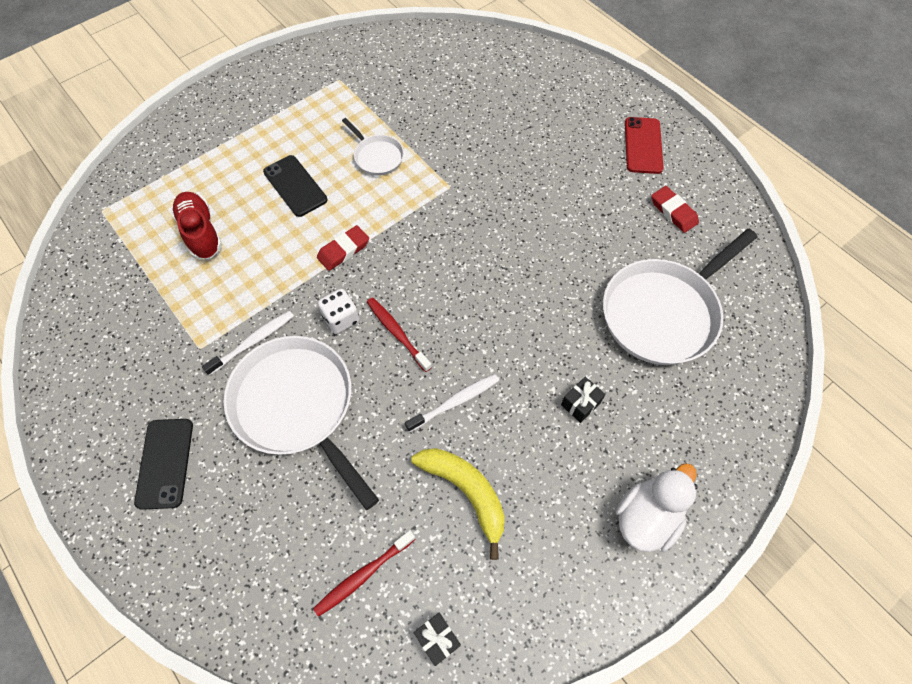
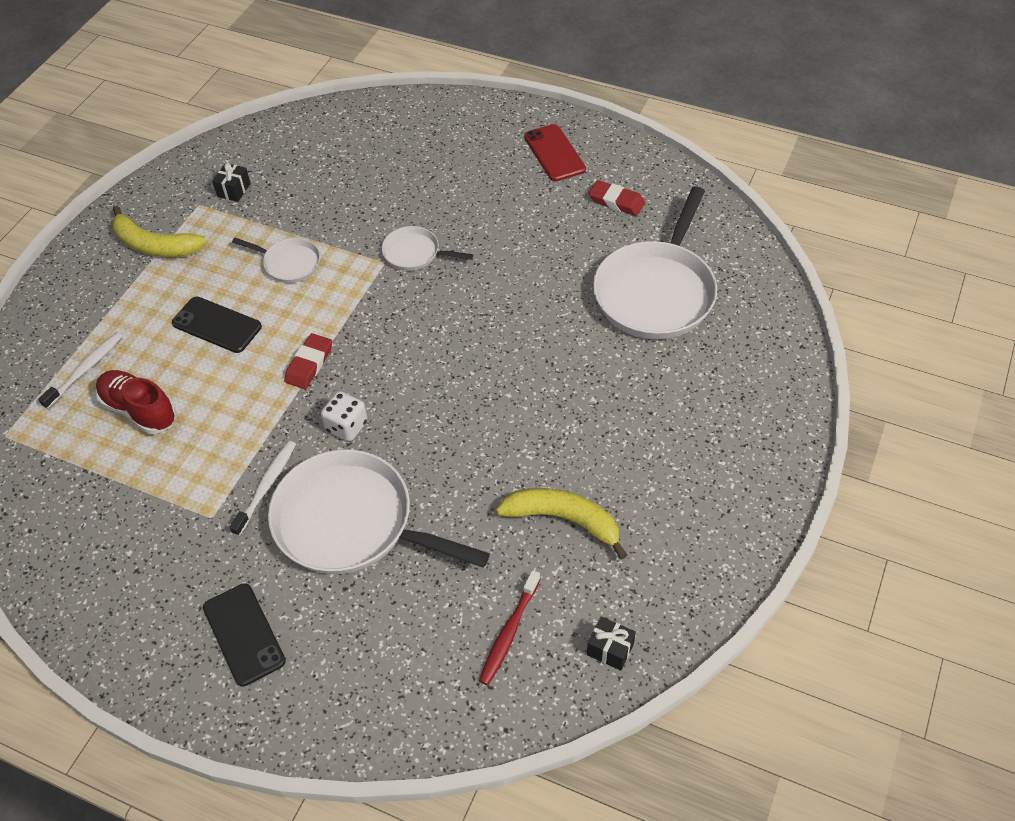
camera: 25 degrees left, 10 degrees down
(289, 100) = (154, 245): none -> yellow banana
(397, 333) = (412, 415): red toothbrush -> none
(455, 402) = (507, 450): white toothbrush -> white toothbrush (85, 369)
(478, 189) = (415, 253): none -> white pan
(580, 404) = (625, 400): black gift -> black gift (234, 190)
(646, 517) = (736, 465): white duck -> none

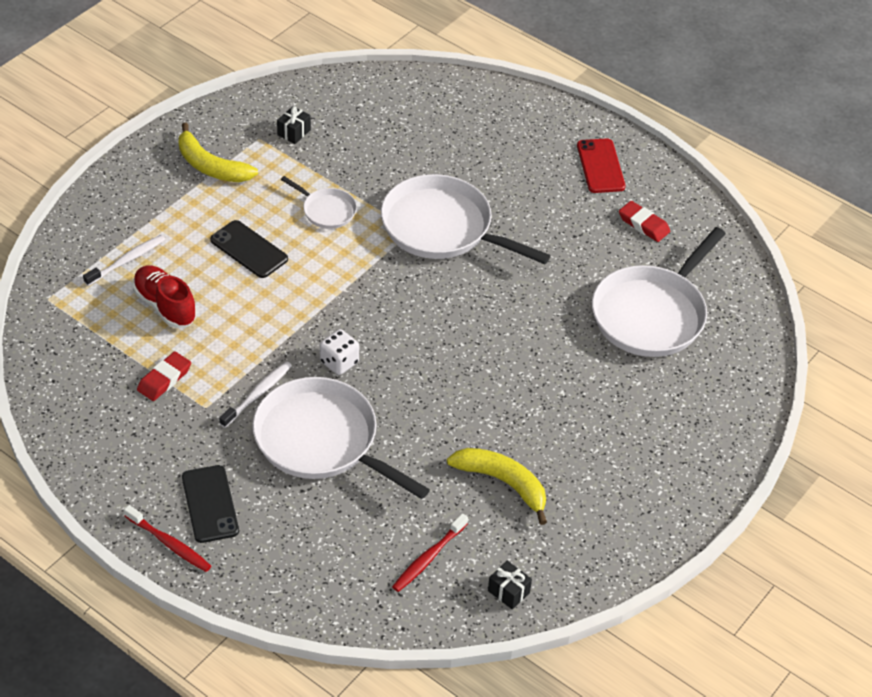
camera: 10 degrees right, 5 degrees down
(208, 698) = (169, 544): none -> red toothbrush
(309, 364) = (321, 302): red eraser -> red eraser (164, 379)
(415, 253) = (442, 228): white pan -> white pan, size x2.06

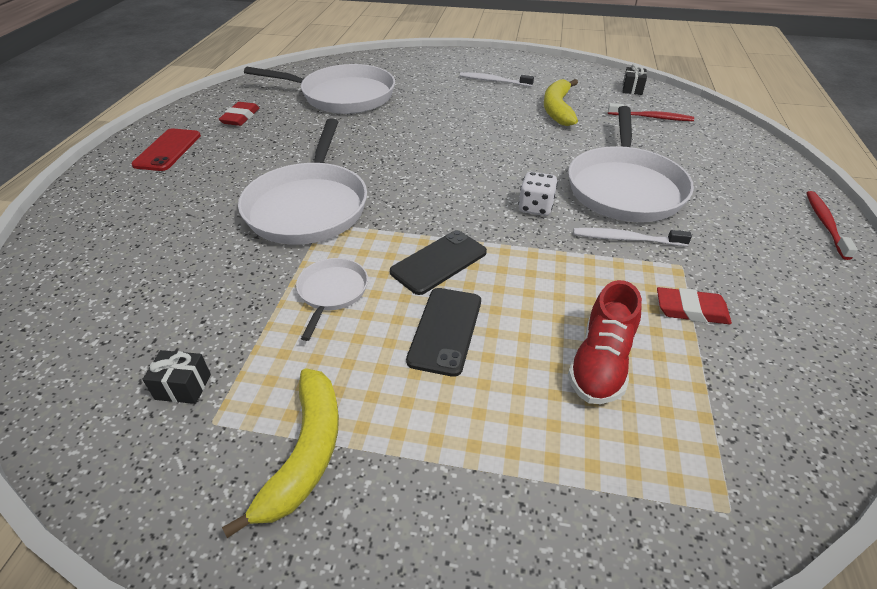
camera: 115 degrees left, 5 degrees down
(127, 260) = (570, 450): white toothbrush -> white toothbrush (494, 81)
(210, 504) = (761, 218): black phone -> black phone (439, 262)
(600, 166) = (168, 150): red phone -> red phone turned 45 degrees counterclockwise

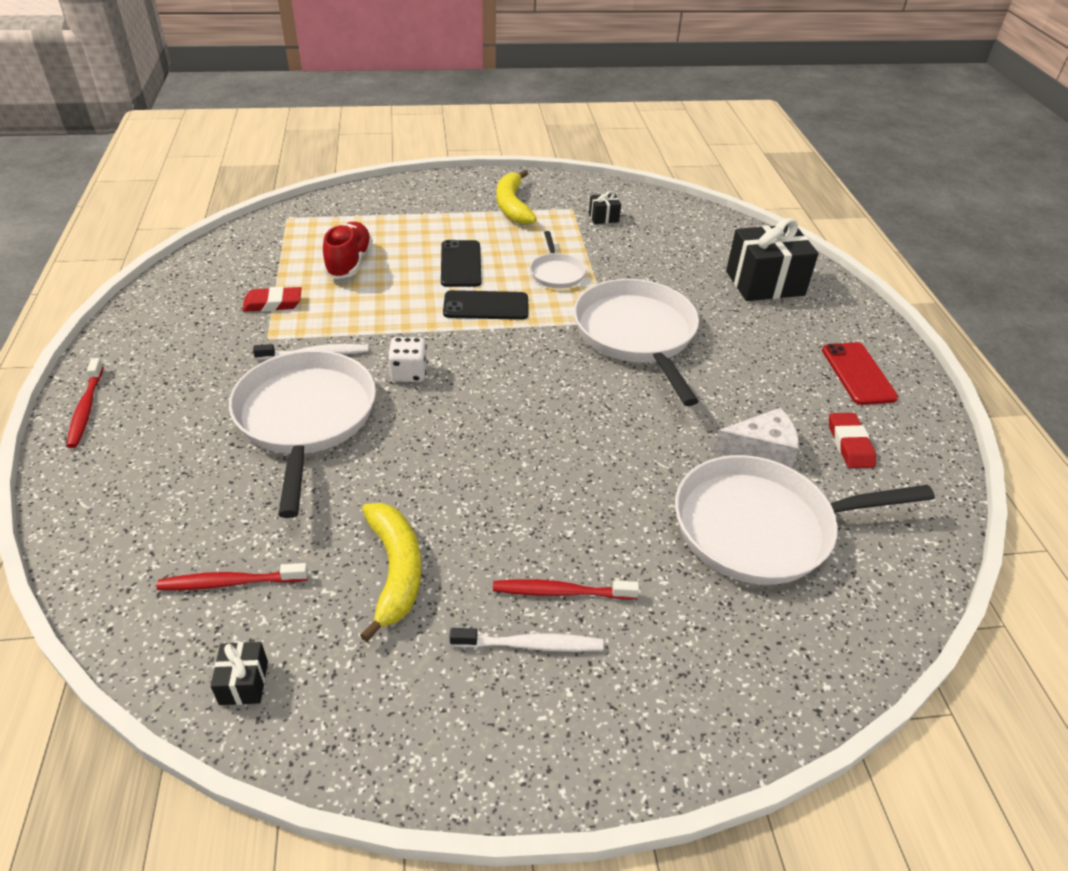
camera: 160 degrees right, 0 degrees up
(118, 236) = (764, 283): none -> black gift
(300, 123) = (761, 449): none -> white cheese
(439, 262) = (486, 306): black phone -> black phone turned 60 degrees clockwise
(470, 92) = (561, 592): none -> red toothbrush

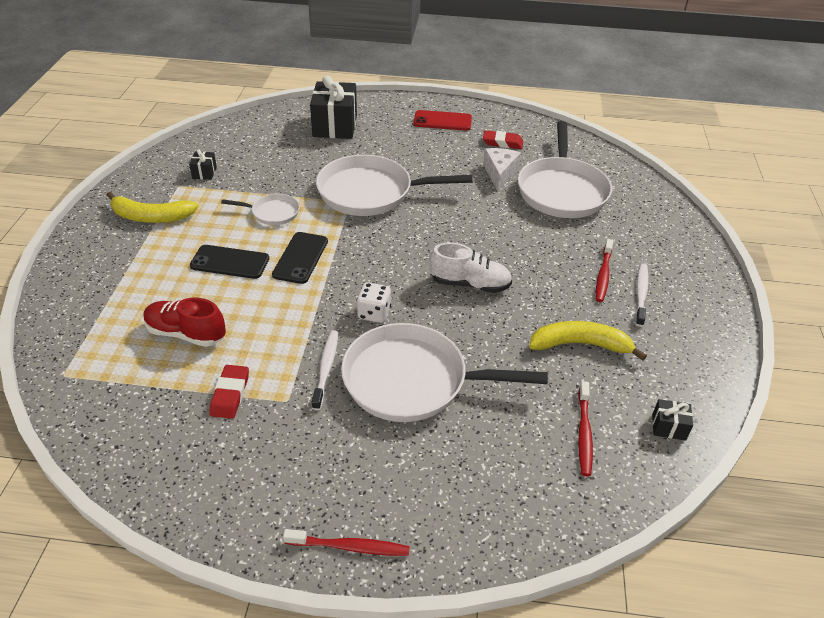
camera: 75 degrees left, 0 degrees up
(487, 446) = (470, 284): none -> white shoe

